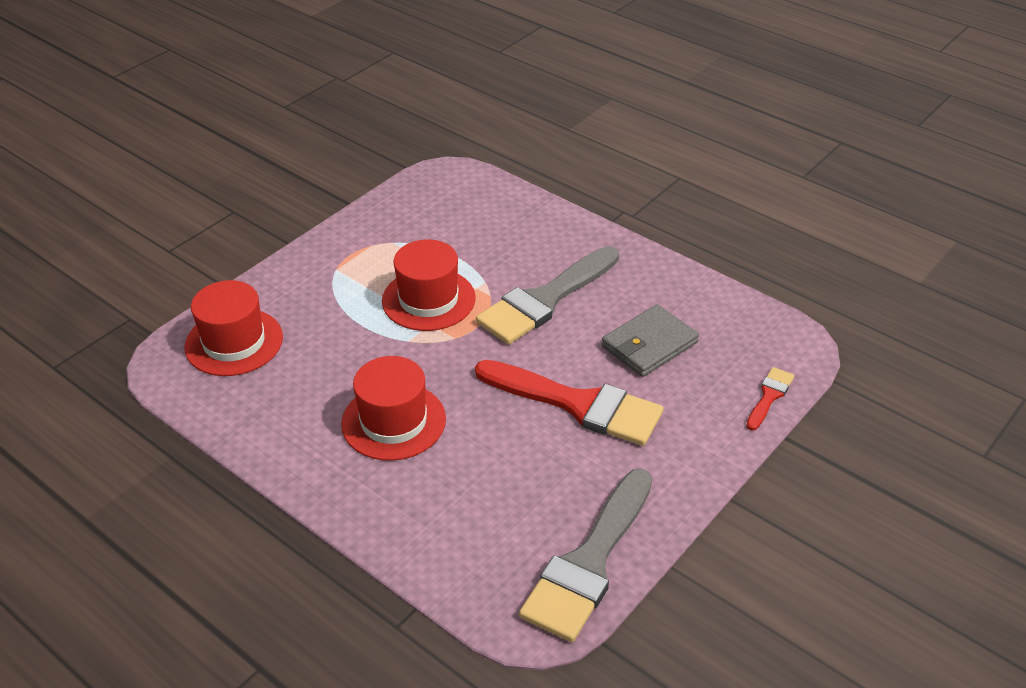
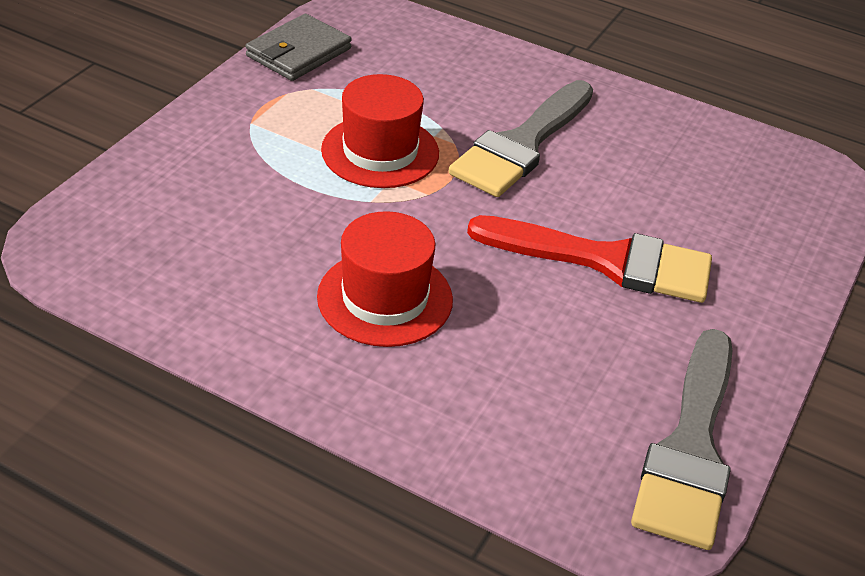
camera: 15 degrees left, 0 degrees up
(234, 342) = (143, 216): red hat -> none
(649, 344) = (663, 187): grey wallet -> grey wallet (298, 52)
(769, 396) = (821, 236): red brush -> none

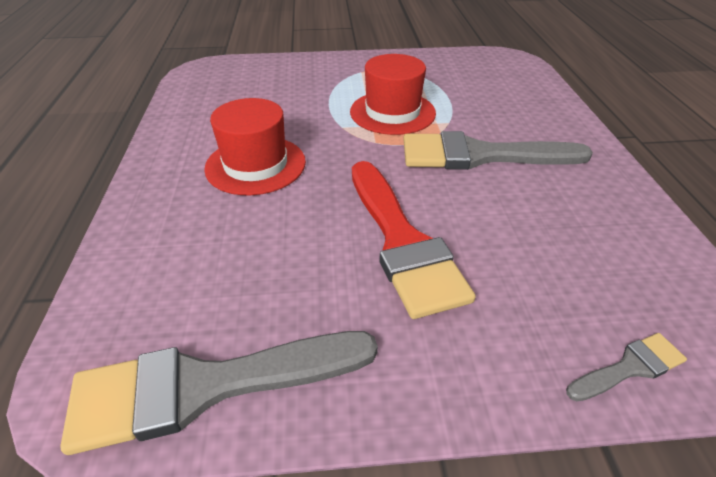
camera: 60 degrees right, 0 degrees up
(298, 52) = (442, 60): grey wallet -> none
(813, 230) = (629, 367): none -> grey brush

